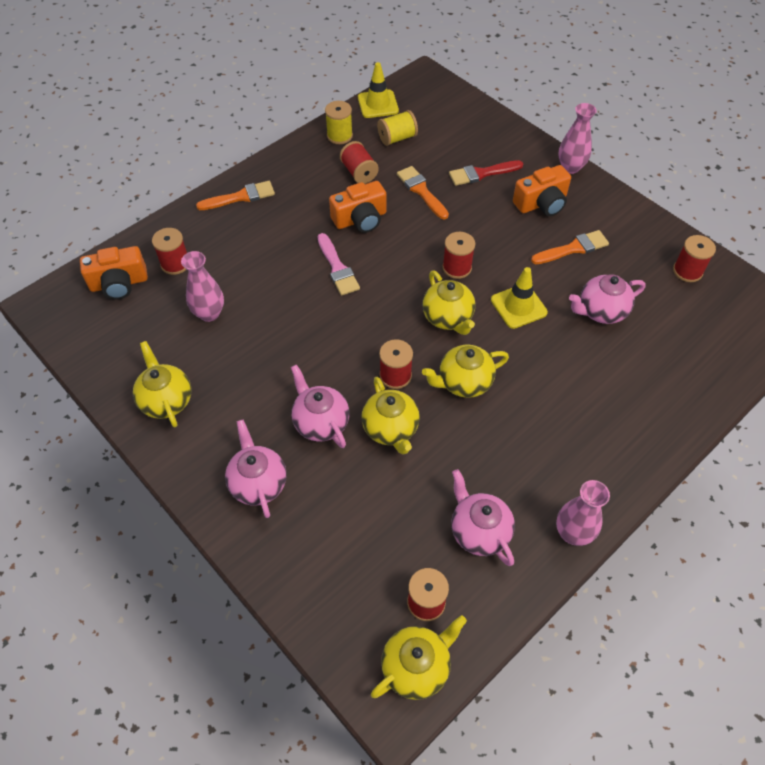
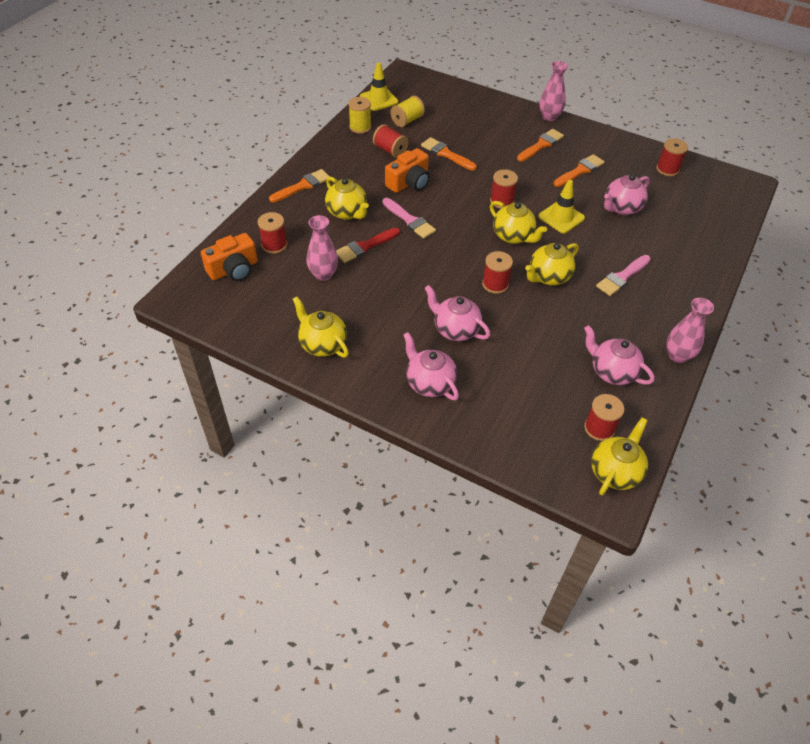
camera: 20 degrees left, 5 degrees down
(391, 429) = (511, 321): yellow teapot -> yellow teapot (347, 212)
(482, 173) = (486, 133): red brush -> red brush (365, 246)
(541, 203) = (541, 145): orange camera -> orange brush
(555, 406) = (622, 277): none -> pink brush

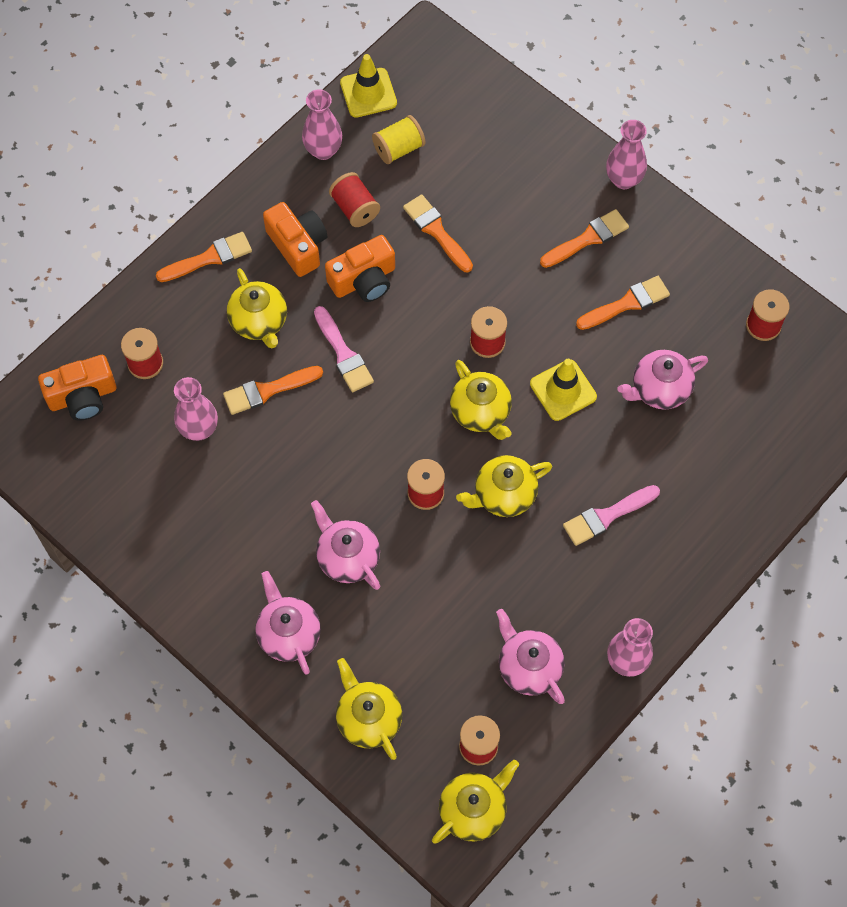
camera: 15 degrees right, 15 degrees up
(322, 344) = (170, 545): yellow teapot -> yellow teapot (368, 719)
(360, 127) = (323, 150): yellow spool -> pink vase
(360, 172) = (298, 245): none -> orange camera
(365, 246) = (268, 390): red brush -> orange brush

